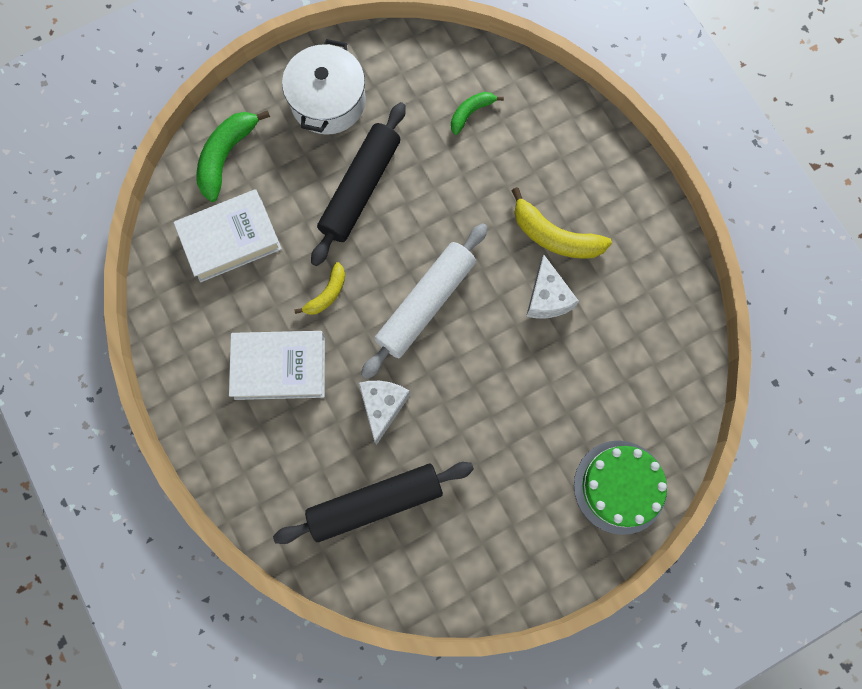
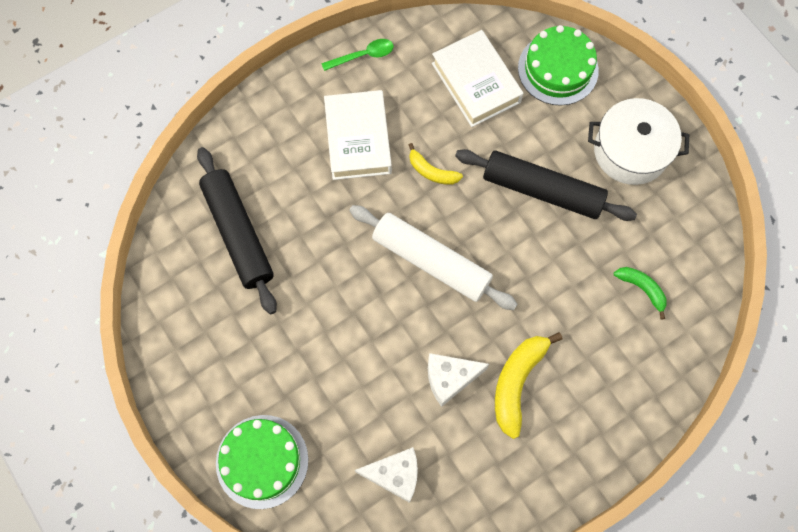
camera: 85 degrees right, 5 degrees down
(179, 354) = (363, 56): none -> green spoon
(227, 156) = (558, 69): green banana -> green cake
(383, 406) = (327, 231): white cheese -> white cheese (395, 475)

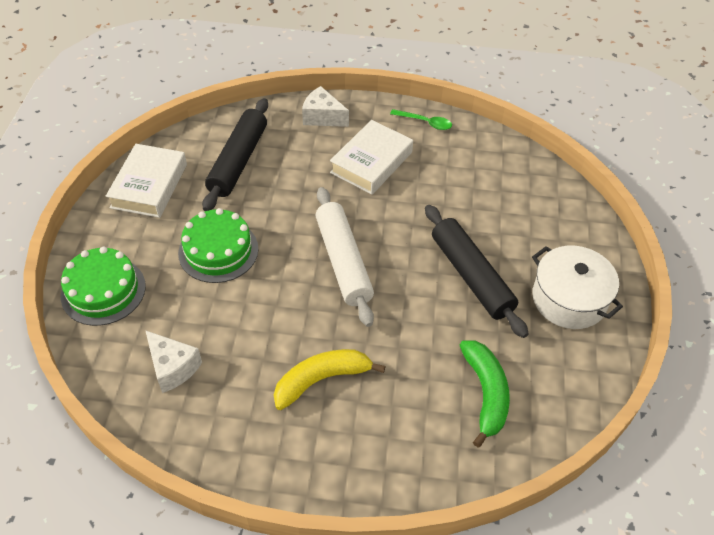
camera: 40 degrees right, 20 degrees down
(431, 171) = (401, 212): yellow banana -> none
(450, 378) = (277, 339): white cheese -> white cheese (322, 117)
(476, 83) = (489, 184): white book -> white book (149, 186)
(558, 69) = (561, 214): green cake -> green cake (218, 251)
(642, 289) = (485, 393): green banana -> green banana, size x1.69

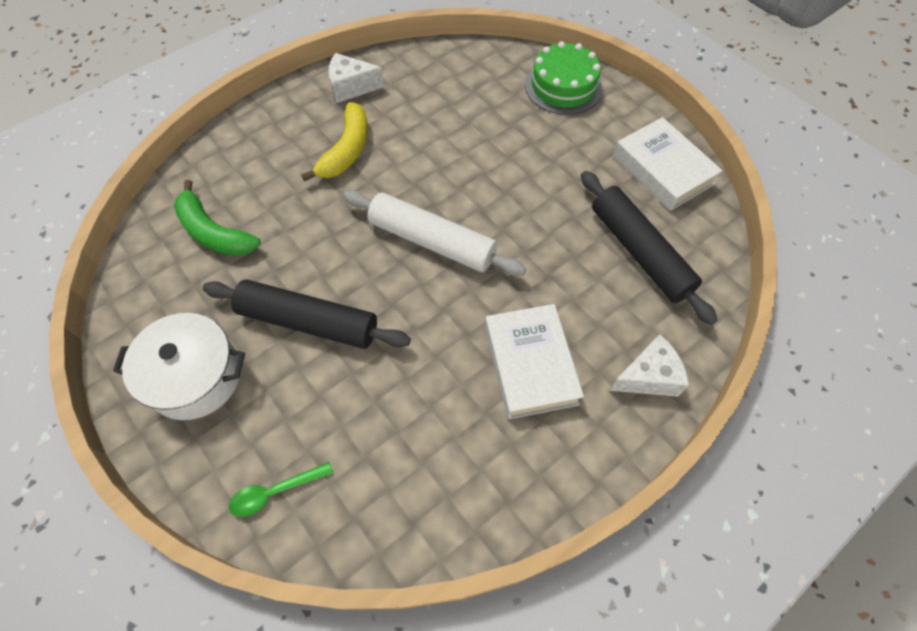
camera: 135 degrees right, 10 degrees up
(173, 367) = (452, 85): white cheese -> white cheese (351, 87)
(218, 251) = (535, 169): green cake -> none
(425, 122) = (542, 482): green spoon -> green spoon (274, 492)

